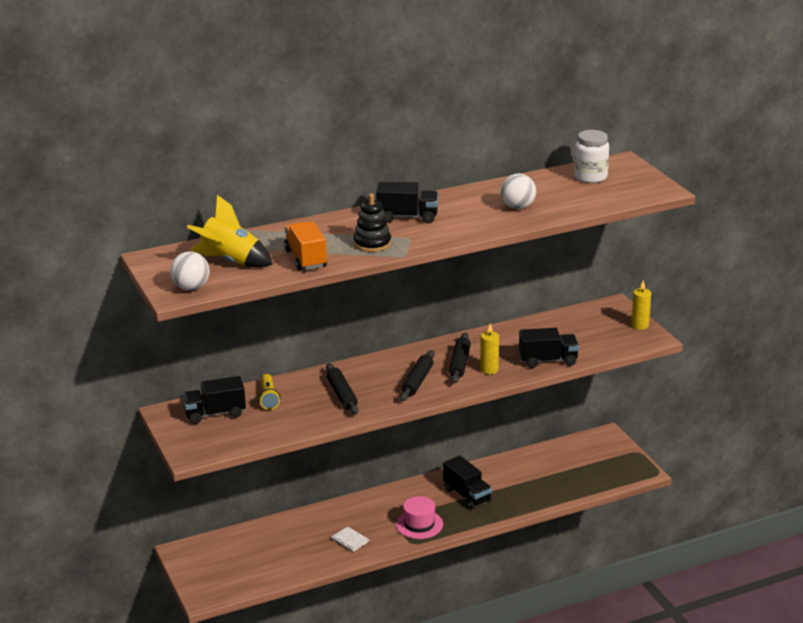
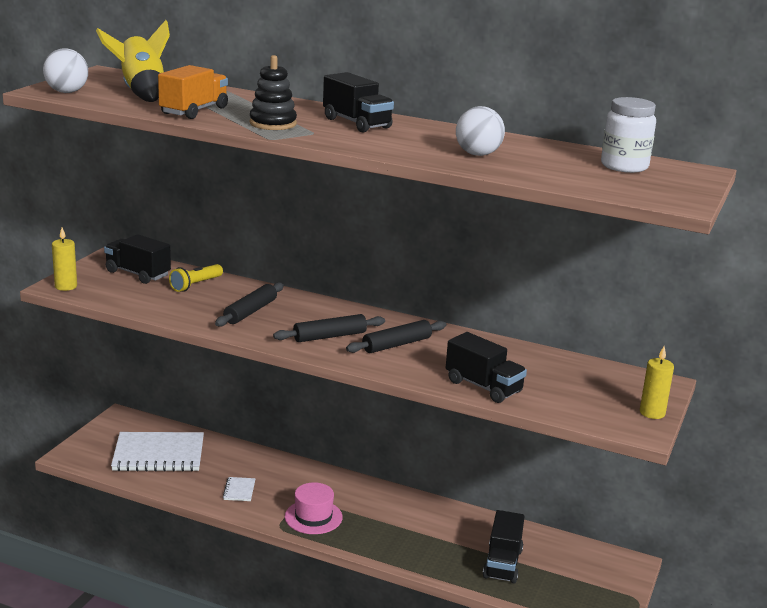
camera: 45 degrees right, 5 degrees down
(258, 555) = (158, 455): none -> white notebook
(467, 495) = (397, 523): black truck -> black truck (502, 564)
(489, 370) = (411, 363): yellow candle -> yellow candle (66, 286)

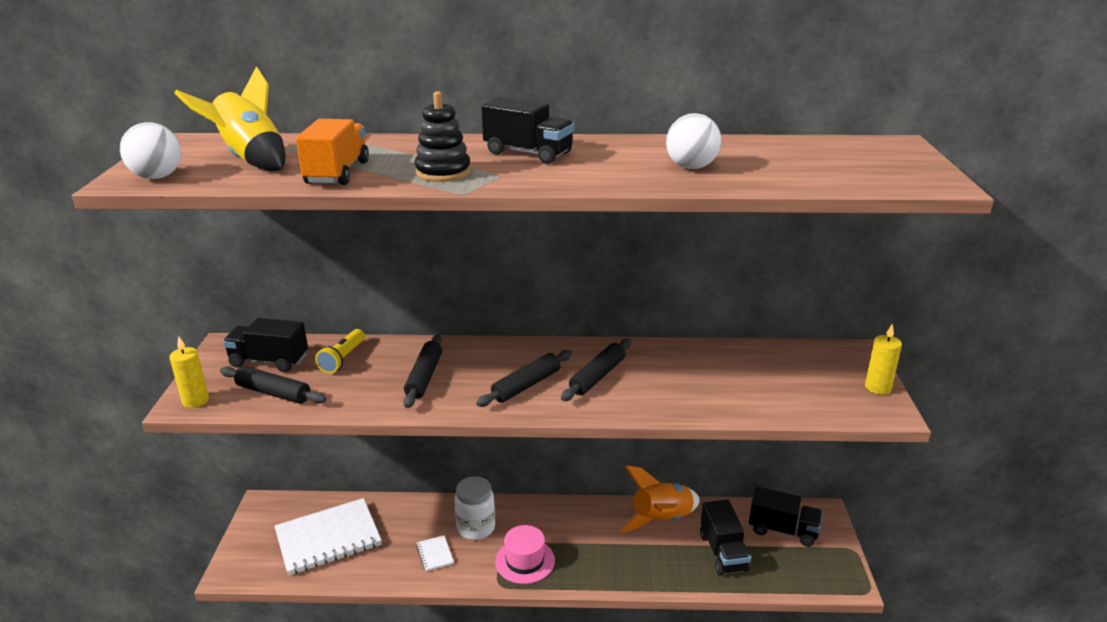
camera: 20 degrees left, 5 degrees up
(126, 295) = (273, 393): none -> black rolling pin
(462, 523) = (661, 520): none -> orange rocket
(483, 387) = (715, 403): black truck -> black truck (783, 530)
(624, 166) = (833, 152): white jar -> white jar (476, 528)

